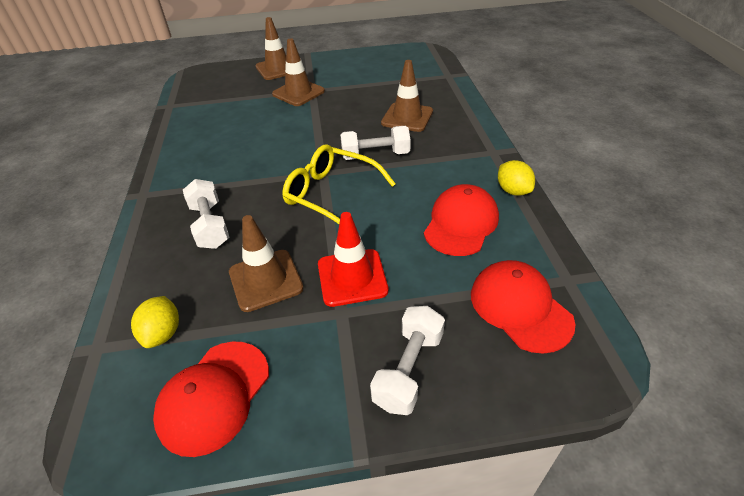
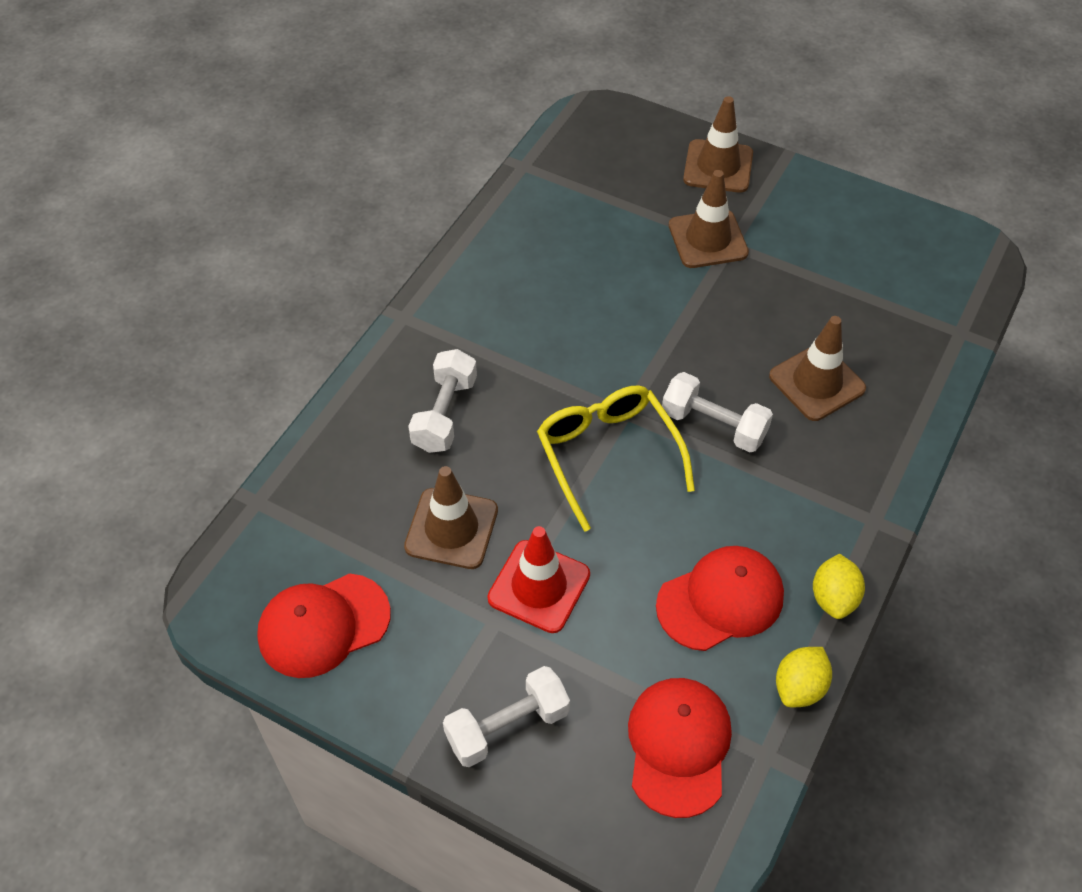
camera: 35 degrees right, 10 degrees up
(163, 333) = (320, 525): yellow lemon -> yellow lemon (799, 687)

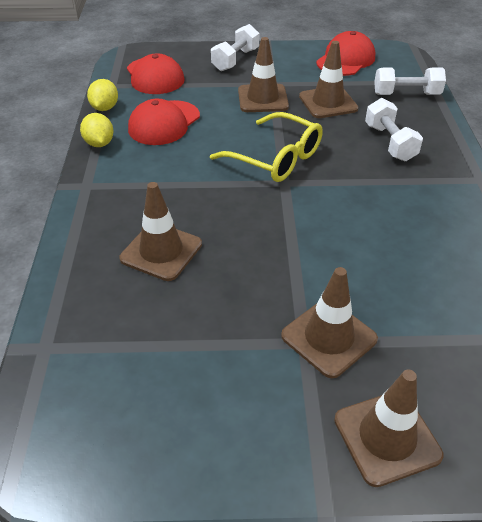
camera: 150 degrees right, 10 degrees down
(539, 586) = (263, 99): red traffic cone -> brown traffic cone
(714, 425) = (221, 197): white dumbbell -> white dumbbell (406, 94)

